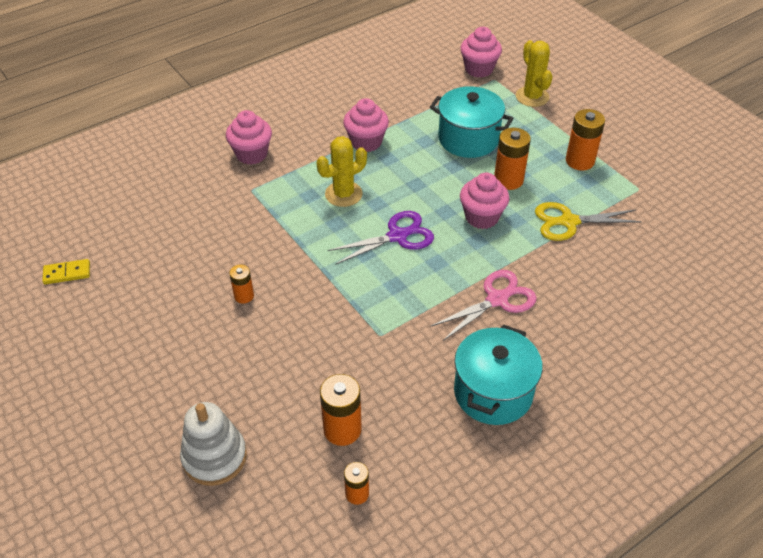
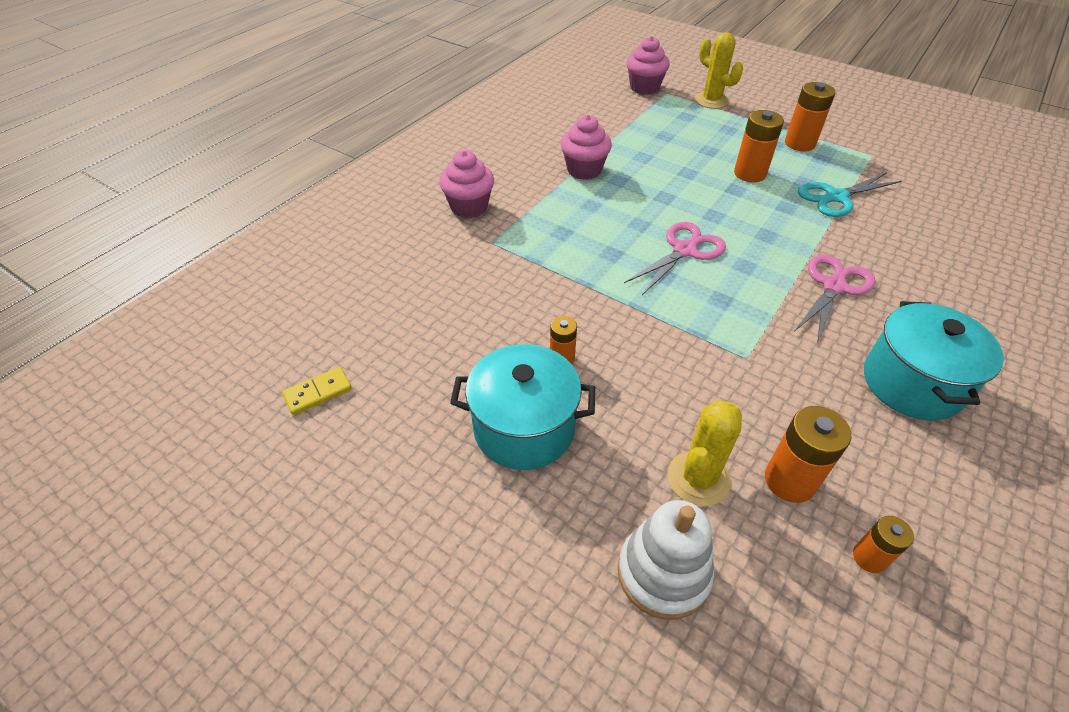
camera: 20 degrees left, 0 degrees up
(343, 194) = (597, 223): yellow cactus -> yellow cactus (698, 478)
(397, 236) = (684, 250): purple scissors -> pink scissors
(468, 139) = (682, 146): turquoise pot -> turquoise pot (524, 428)
(481, 217) = (753, 212): pink cupcake -> none
(569, 222) = (836, 197): yellow scissors -> turquoise scissors

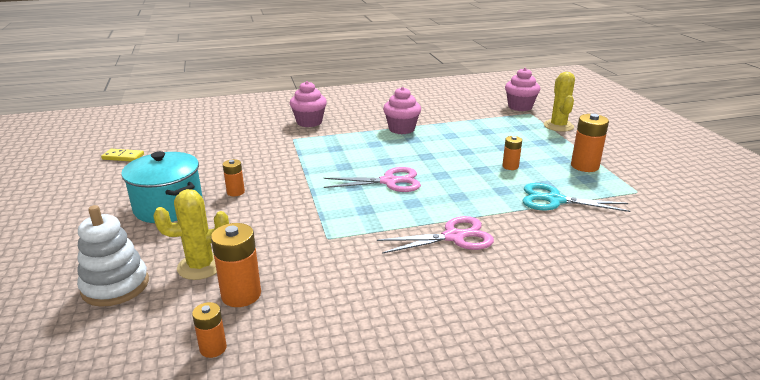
camera: 40 degrees right, 20 degrees down
(749, 173) = (510, 166): orange battery -> orange battery, size x0.59
(912, 383) = (407, 302): turquoise pot -> none

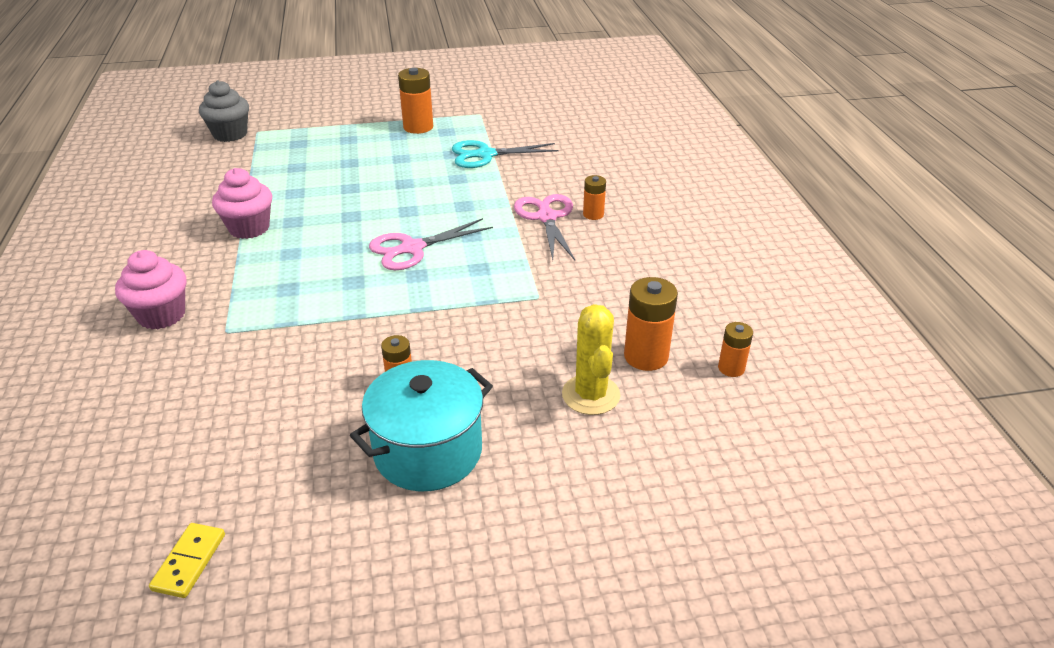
camera: 85 degrees left, 10 degrees up
(115, 286) = (632, 468): white stacking toy -> none
(389, 182) = (412, 248): pink scissors -> pink scissors turned 120 degrees counterclockwise
(510, 166) = (402, 166): orange battery -> orange battery (593, 214)
(520, 107) = (230, 134): pink cupcake -> grey cupcake
(555, 200) = (486, 155): turquoise scissors -> turquoise scissors turned 60 degrees clockwise
(558, 126) = (307, 122): yellow cactus -> none

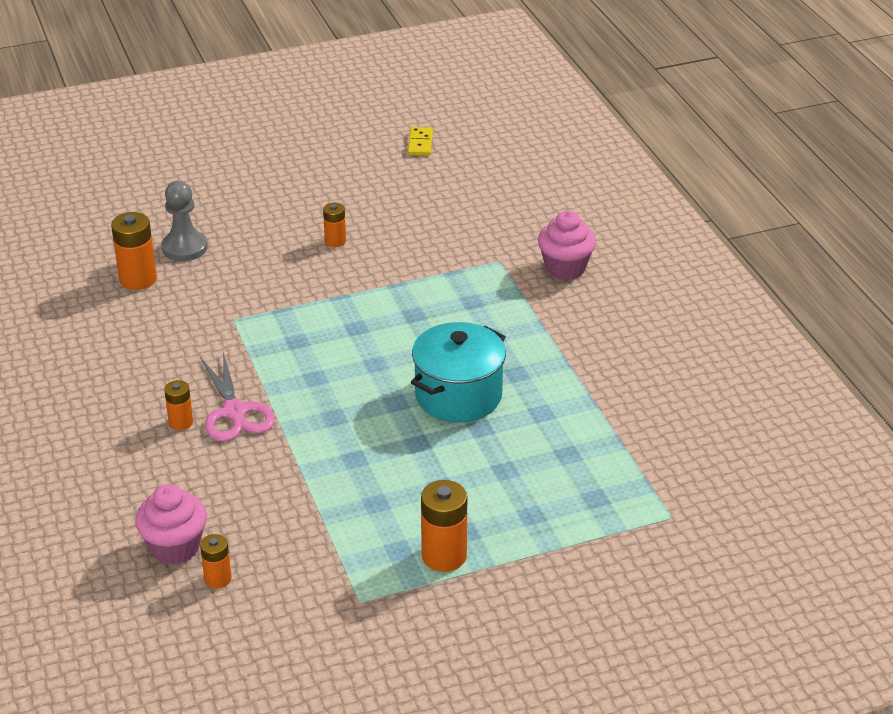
camera: 170 degrees right, 0 degrees up
(230, 134) = (703, 506): grey cupcake -> none
(249, 228) = (558, 361): pink cupcake -> pink cupcake (175, 547)
(412, 248) = (372, 356): pink scissors -> none
(428, 451) = (299, 204): turquoise pot -> turquoise pot (458, 395)
(486, 155) = (329, 508): turquoise scissors -> none
(591, 395) = (184, 248): yellow cactus -> grey pawn
(731, 368) = (68, 278): orange battery -> orange battery (218, 579)

